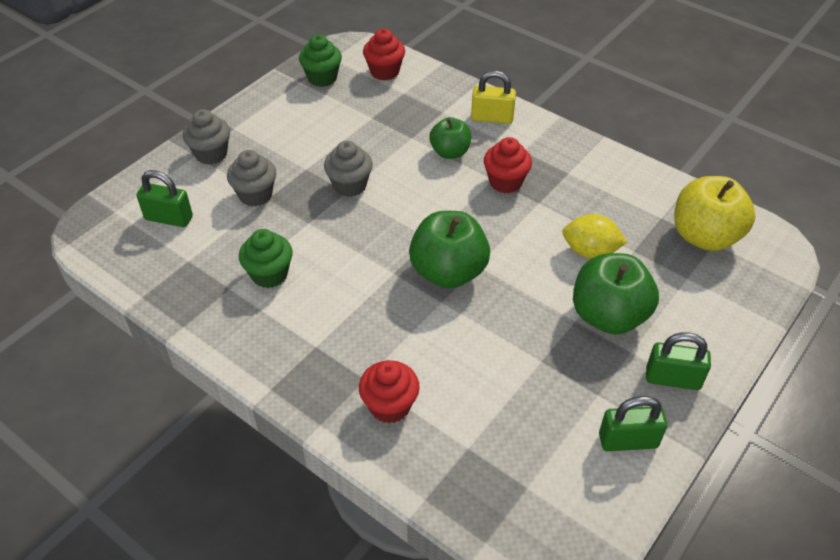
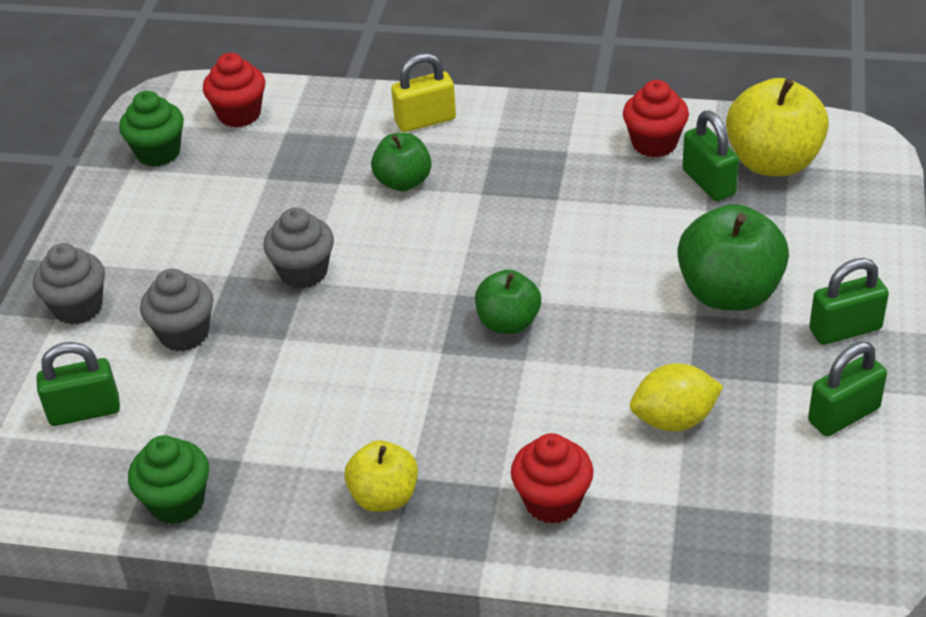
camera: 25 degrees left, 5 degrees down
(269, 274) = (282, 421): green cupcake -> green cupcake (177, 502)
(292, 352) = (384, 497): none -> yellow apple
(448, 272) = (508, 323): green apple -> green apple, size x0.61
(505, 182) = (499, 191): red cupcake -> red cupcake (654, 143)
(590, 251) = (658, 230): yellow lemon -> yellow lemon (674, 419)
(648, 232) = (708, 182): none -> green padlock

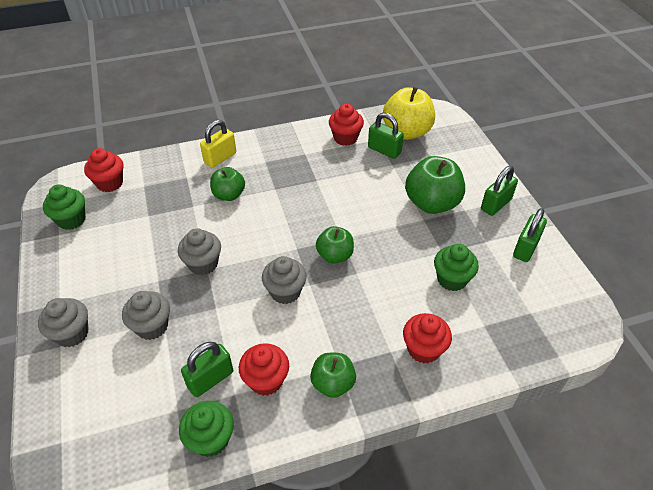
camera: 30 degrees left, 5 degrees up
(84, 411) = (115, 401): green padlock -> green padlock (210, 379)
(294, 458) = (266, 380): none -> red cupcake
(384, 497) = (333, 383): yellow apple -> green apple
(397, 350) = (285, 292): none -> grey cupcake
(674, 419) = (452, 279): yellow lemon -> green cupcake

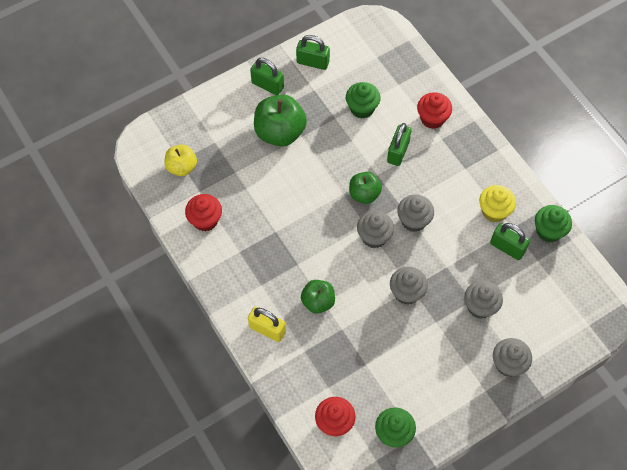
camera: 105 degrees left, 15 degrees up
(266, 380) = (494, 211): red cupcake -> yellow cupcake
(279, 252) = (374, 237): none -> grey cupcake
(333, 383) = (480, 169): green apple -> none
(384, 150) = (216, 182): green padlock -> green padlock (398, 152)
(406, 132) = (182, 167): yellow apple -> yellow apple, size x0.61

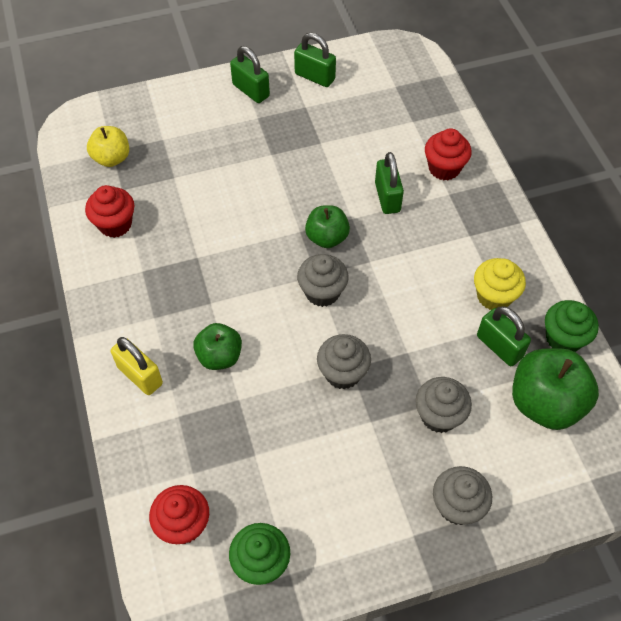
camera: 15 degrees right, 5 degrees down
(280, 132) = (246, 144): green apple -> green apple (545, 403)
(362, 108) = (358, 139): green cupcake -> none
(398, 152) = (387, 197): green padlock -> green padlock turned 45 degrees counterclockwise
(413, 221) = (381, 284): grey cupcake -> none

